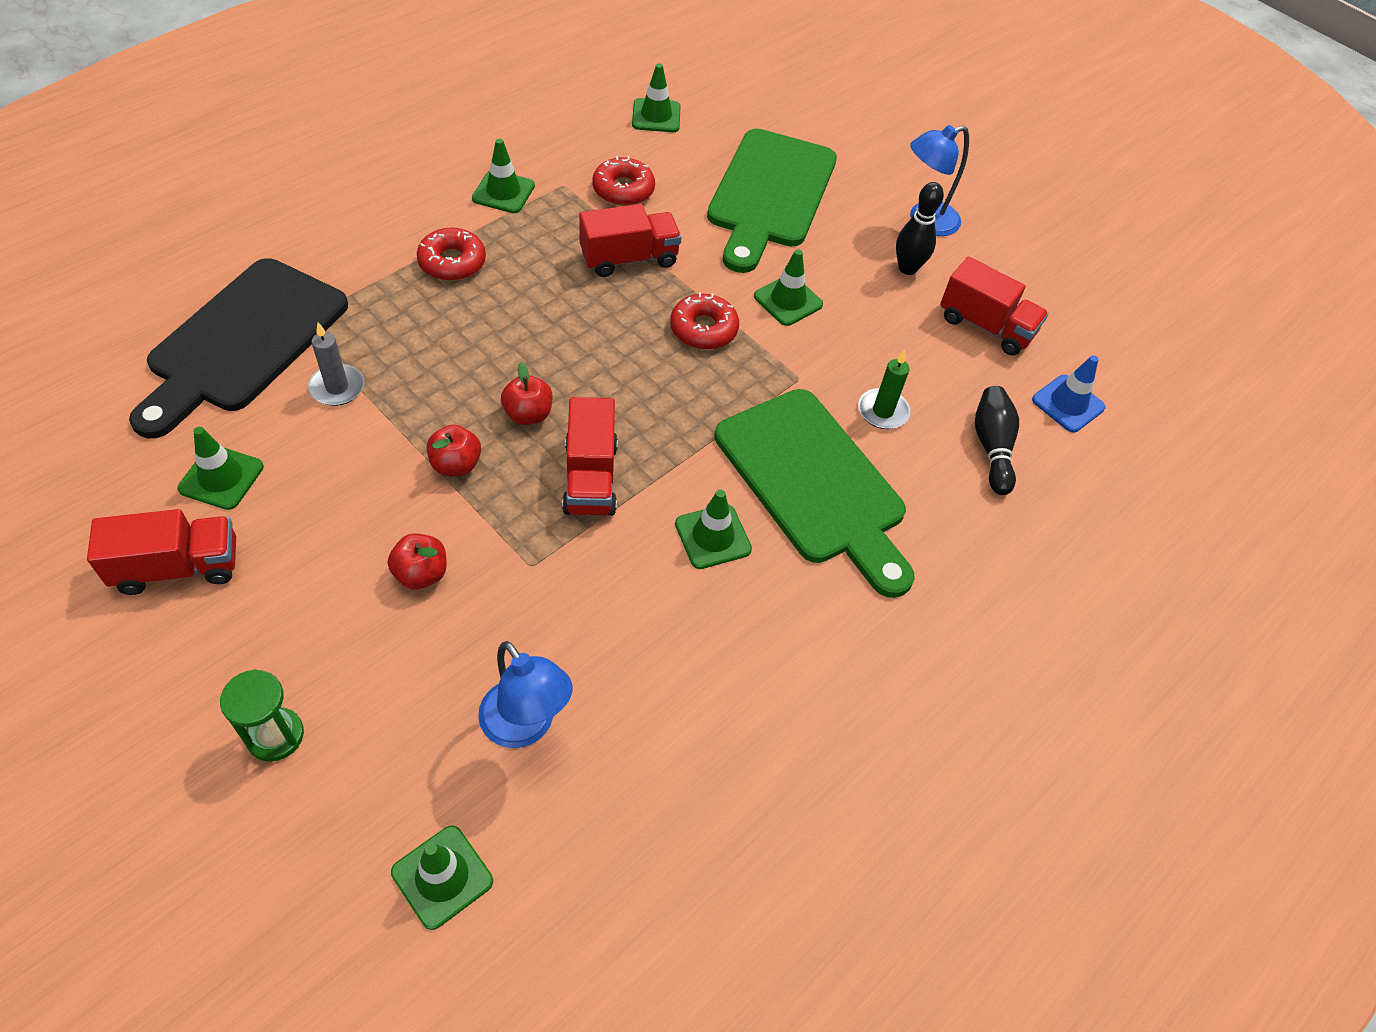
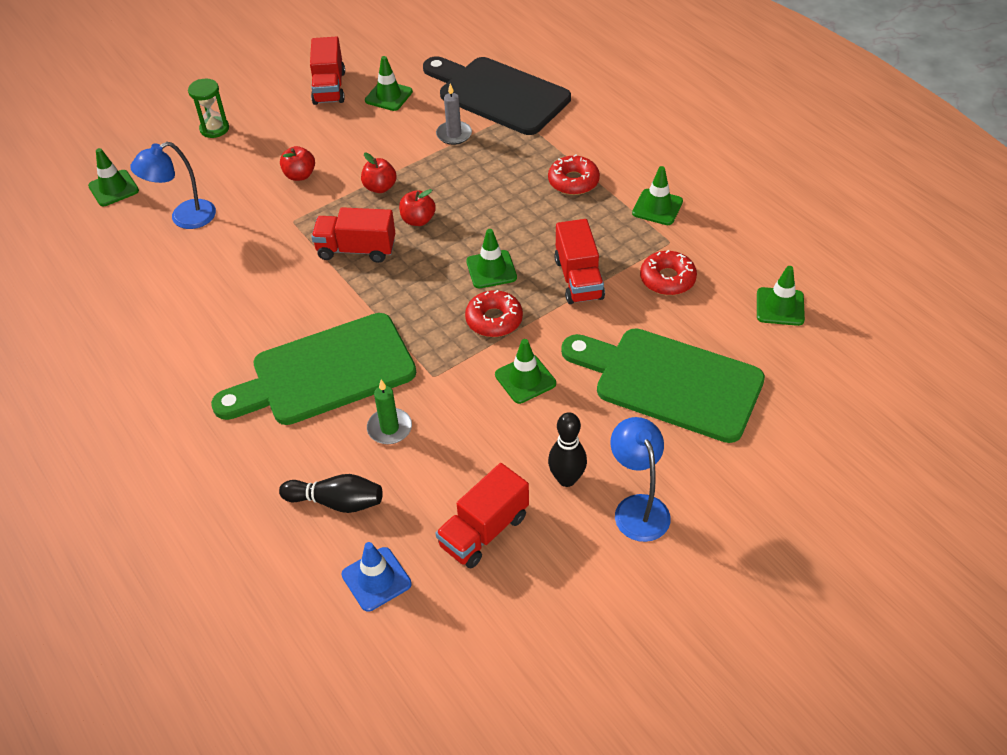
camera: 105 degrees right, 5 degrees down
(713, 537) = (292, 309): green traffic cone -> green traffic cone (491, 269)

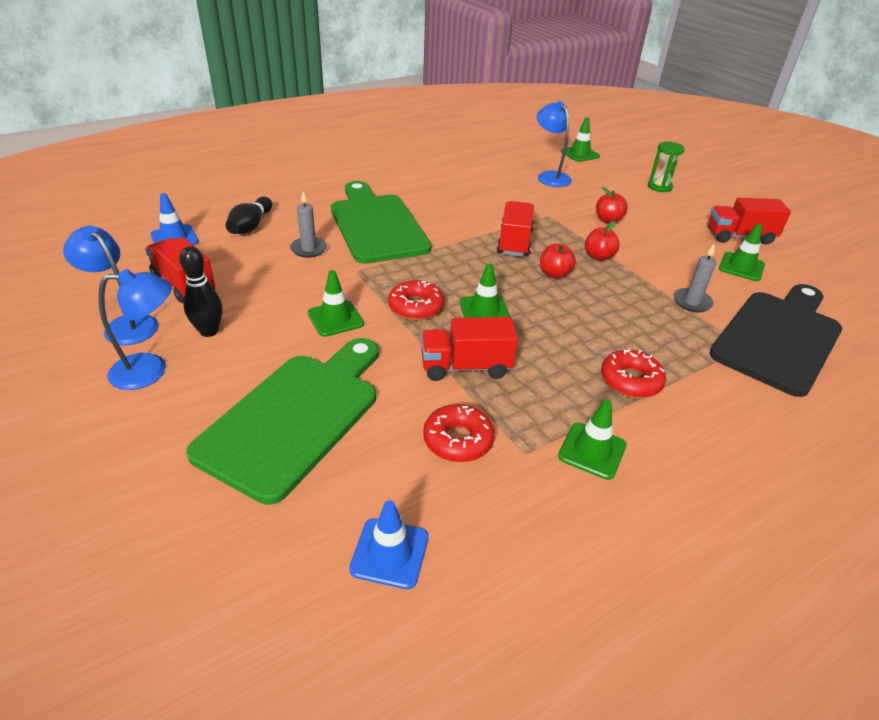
camera: 90 degrees right, 10 degrees down
(389, 428) = (309, 249): green candle -> grey candle
(571, 559) = (125, 325): none -> blue lamp
(780, 307) = (389, 553): green traffic cone -> blue traffic cone

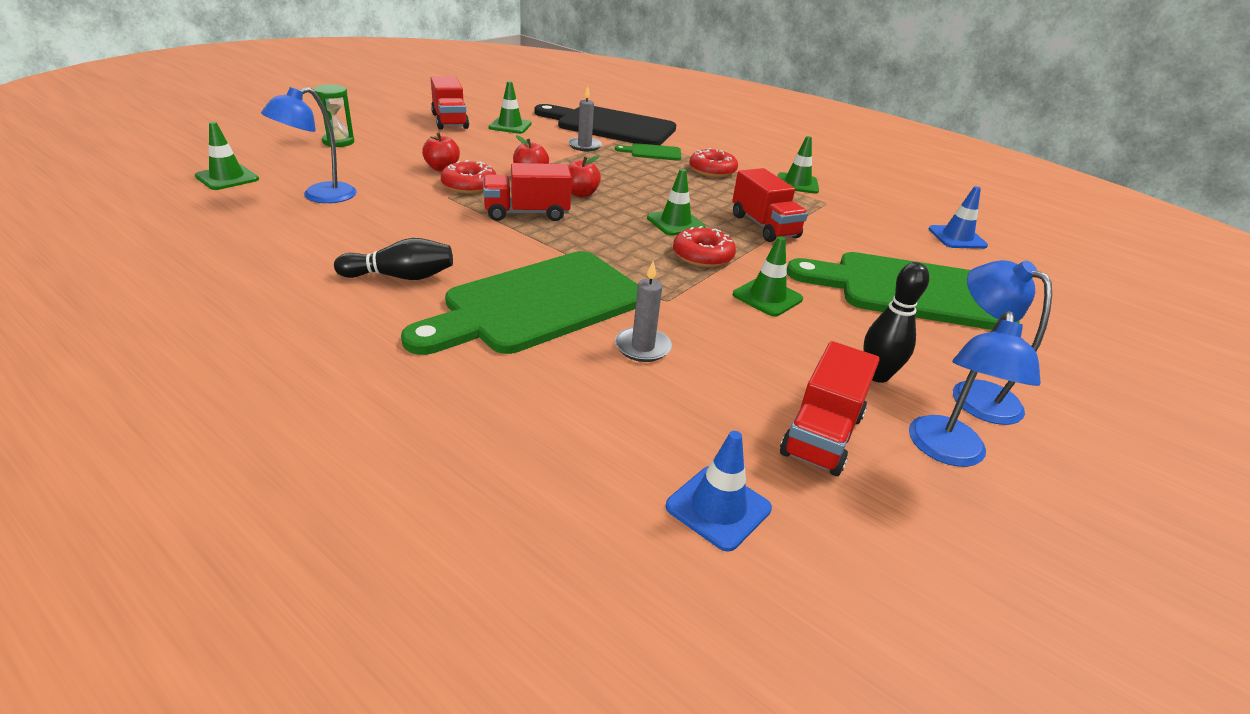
camera: 110 degrees left, 5 degrees down
(251, 226) = (614, 425): black bowling pin -> black bowling pin (400, 277)
(458, 440) = (844, 224): red donut -> red donut (469, 185)
(685, 348) = (652, 152): none -> green cutting board

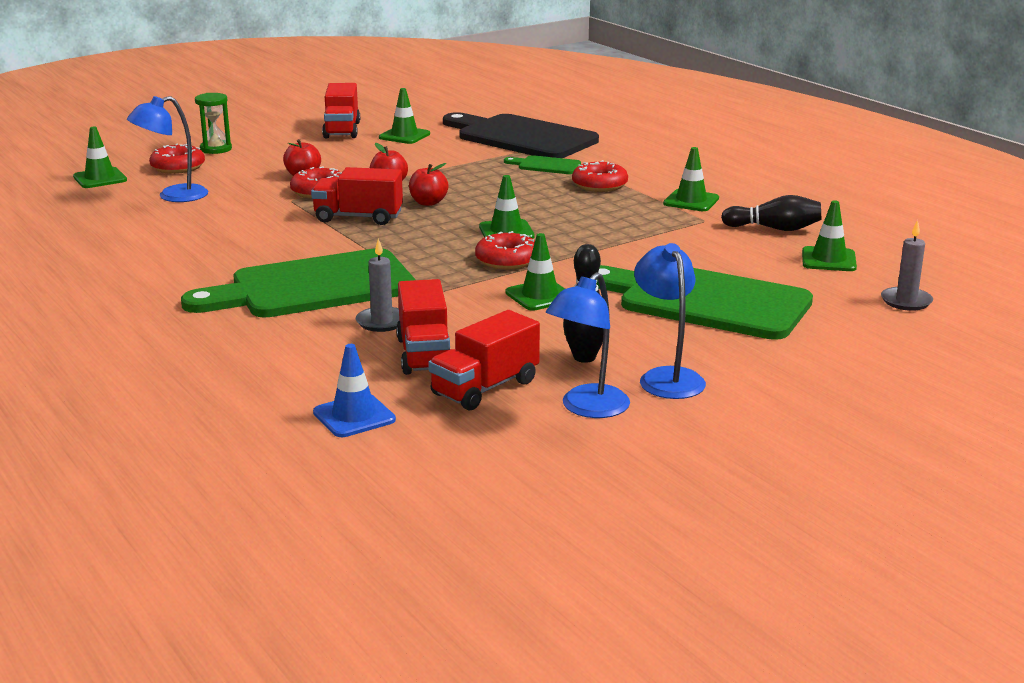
camera: 20 degrees right, 10 degrees down
(308, 162) = (178, 167): none -> red donut
(400, 277) = (208, 260): black bowling pin -> black bowling pin (774, 229)
(584, 146) = (472, 157): grey candle -> grey candle (906, 301)
(764, 226) = (603, 239): red truck -> red truck (424, 354)
(957, 238) = (828, 260): blue traffic cone -> green traffic cone

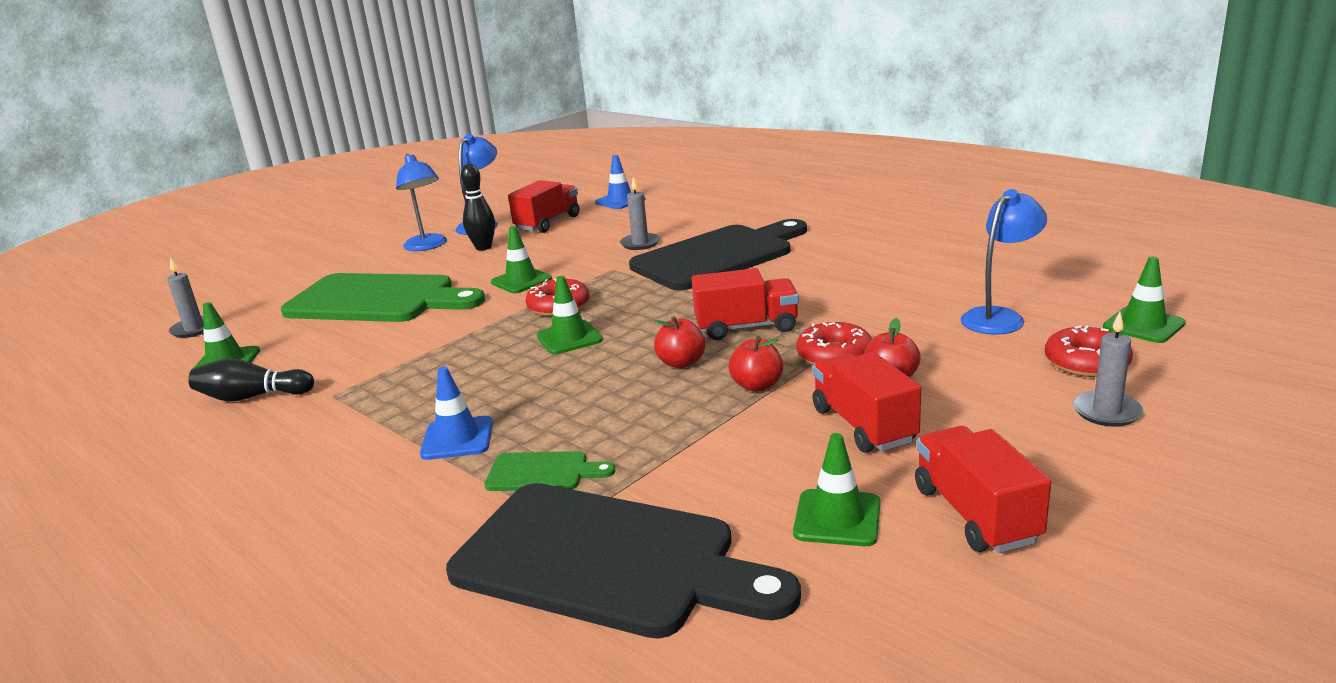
camera: 170 degrees right, 0 degrees up
(216, 149) = (1106, 412): green hourglass -> grey candle
(313, 287) = (718, 256): green cutting board -> black cutting board
(424, 354) = (596, 231): red truck -> red truck (863, 425)
(599, 185) = (457, 439): red donut -> blue traffic cone
(691, 201) = (334, 428): green traffic cone -> none

